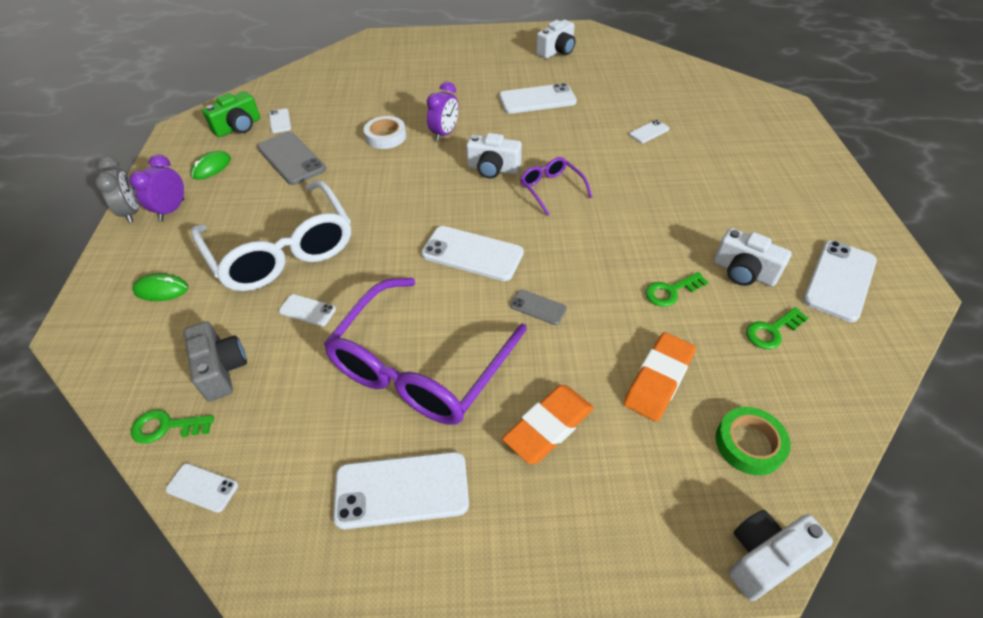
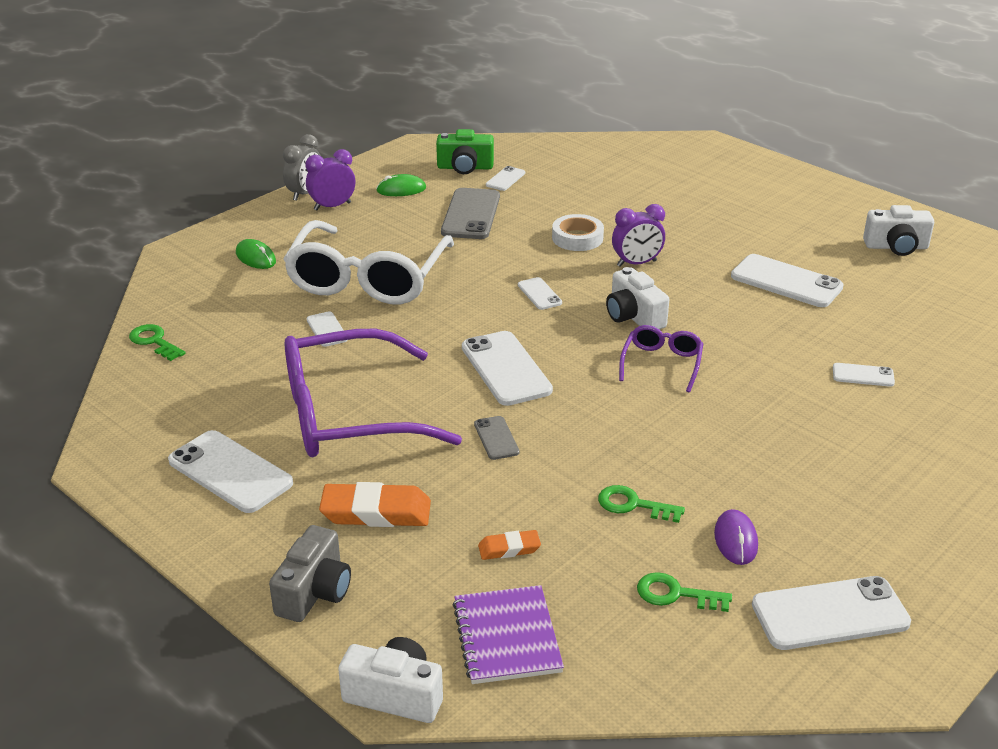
camera: 45 degrees right, 15 degrees down
(202, 487) = (130, 387): white phone -> white phone (539, 294)
(221, 369) = (225, 330): grey camera -> grey camera (314, 592)
(658, 379) = (509, 548): orange eraser -> orange eraser, size x0.54
(743, 272) = (735, 540): white camera -> purple mouse
(749, 444) = (507, 637): green tape -> purple notebook

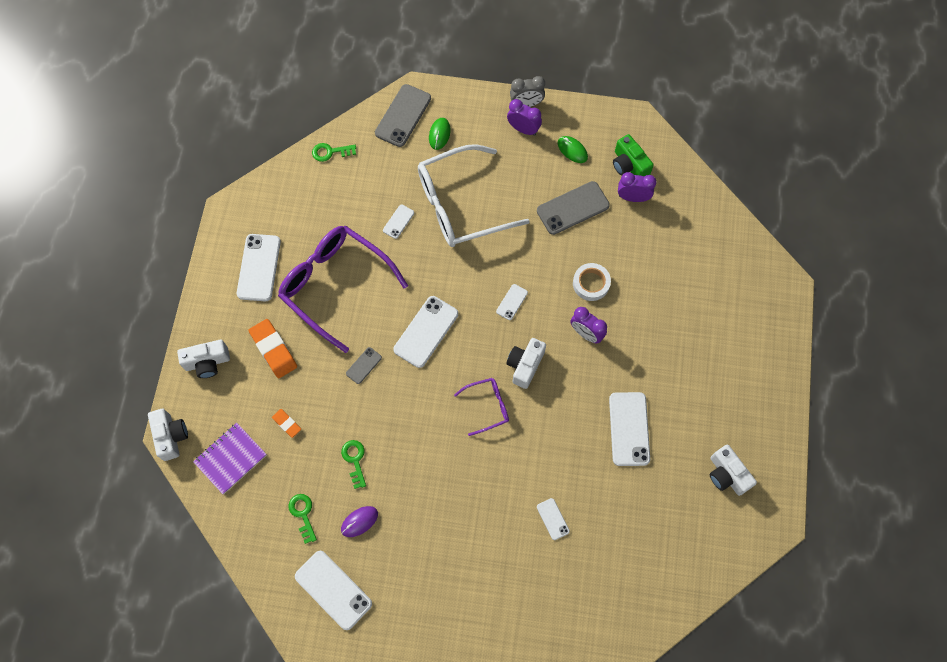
camera: 55 degrees right, 35 degrees up
(154, 341) = (330, 152): green key -> green key turned 105 degrees counterclockwise
(192, 271) = (403, 116): none -> grey phone
(314, 592) = (207, 362): grey camera -> white camera
(505, 179) = (633, 197): white phone -> purple clock

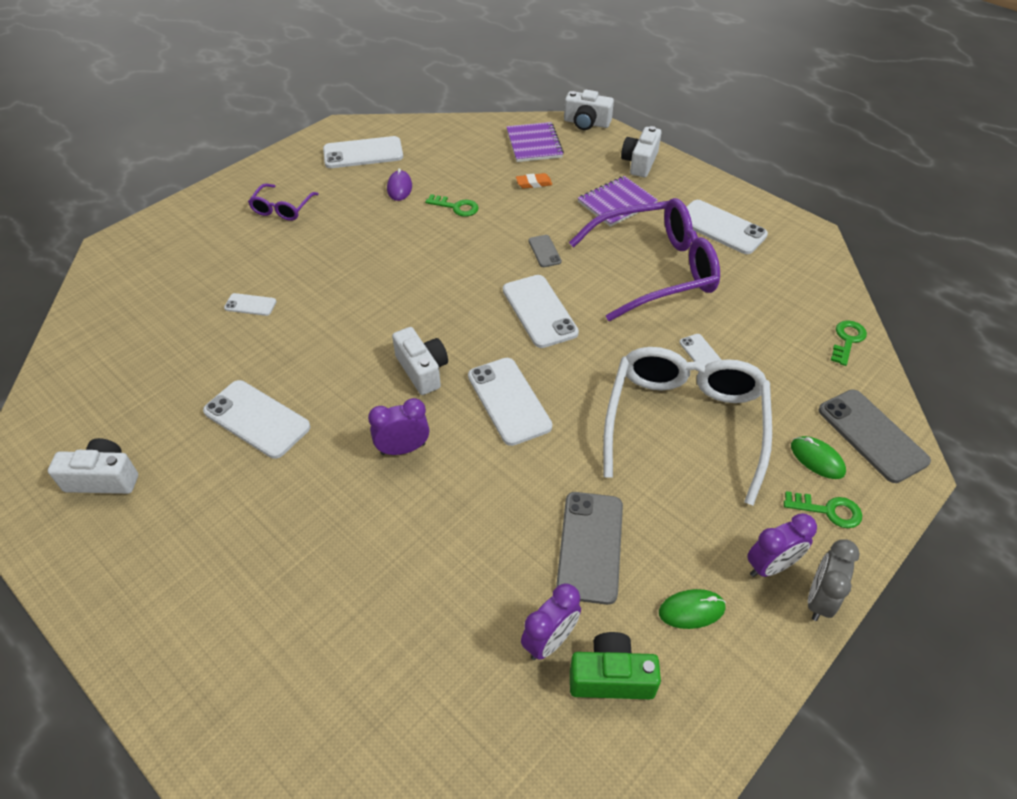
camera: 125 degrees right, 20 degrees down
(274, 350) = (617, 203): orange eraser -> purple notebook
(303, 514) = (442, 162): green key -> green key (828, 510)
(487, 406) = (410, 316): purple glasses -> purple glasses (282, 208)
(512, 302) = (509, 401): white phone -> white phone, size x1.95
(591, 283) = (462, 496): white tape -> none

